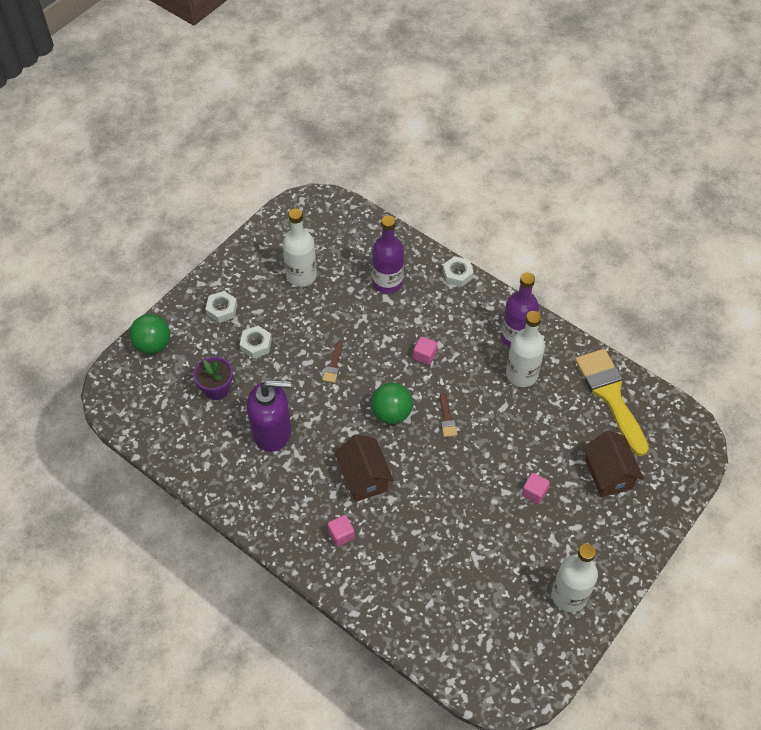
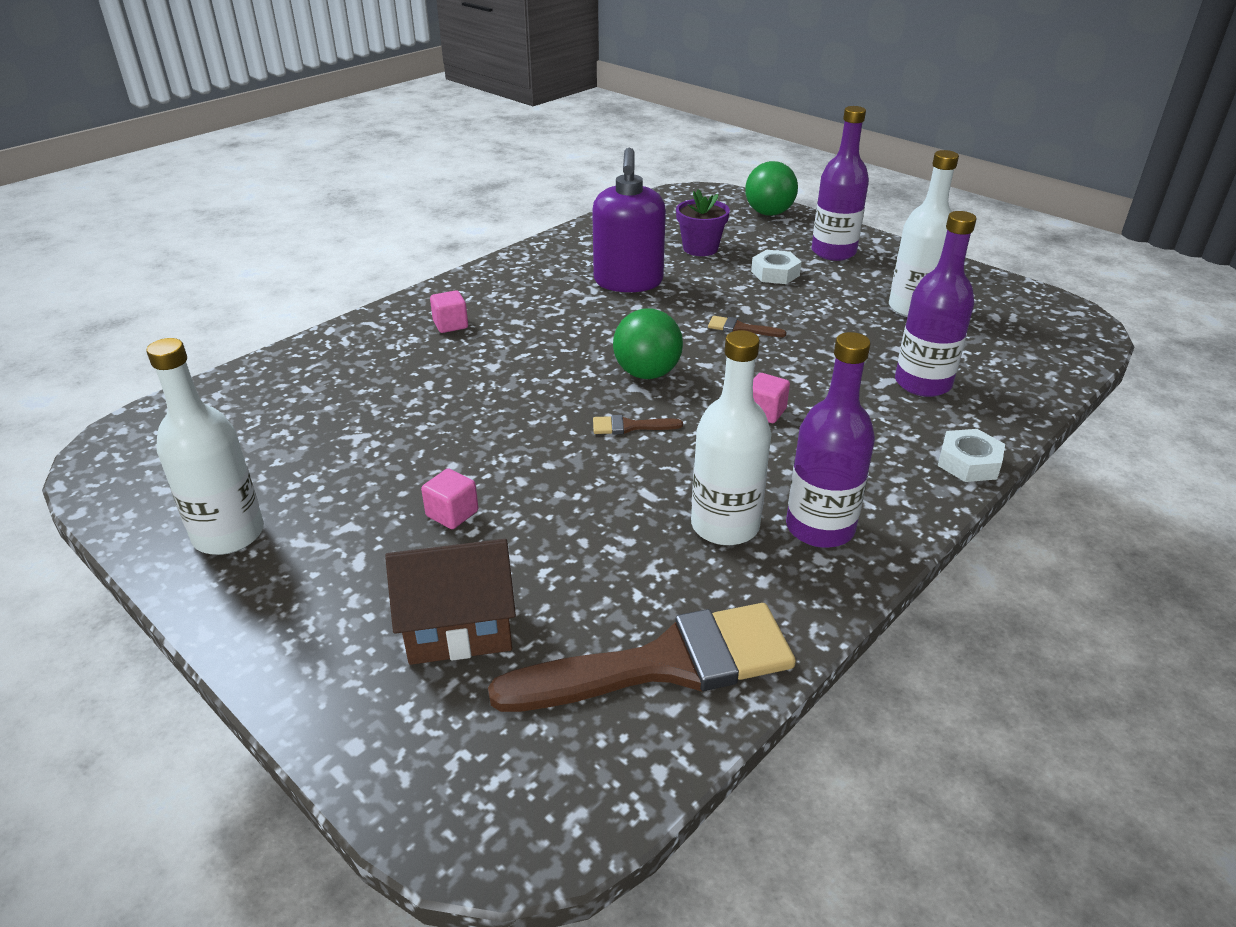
camera: 95 degrees right, 20 degrees down
(222, 309) = (833, 252): white nut -> purple bottle
(363, 478) = (536, 345): brown house -> none
(610, 395) = (665, 664): yellow brush -> brown brush

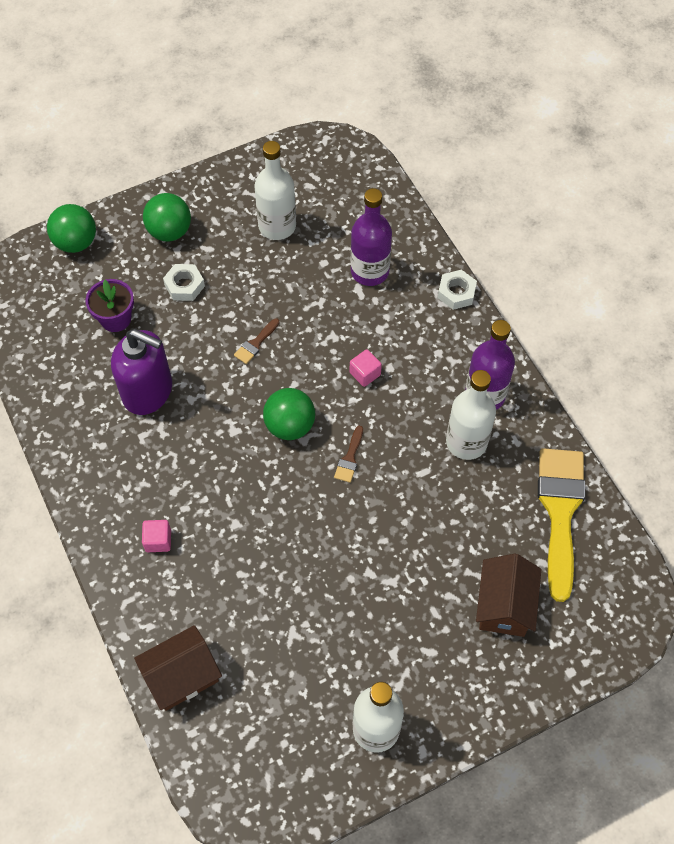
camera: 70 degrees left, 25 degrees up
(287, 373) = (182, 676): none -> brown house
(452, 514) = (403, 589): pink cube -> none
(665, 664) = (560, 511): brown brush -> yellow brush
(833, 252) = (169, 231): purple bottle -> green ball

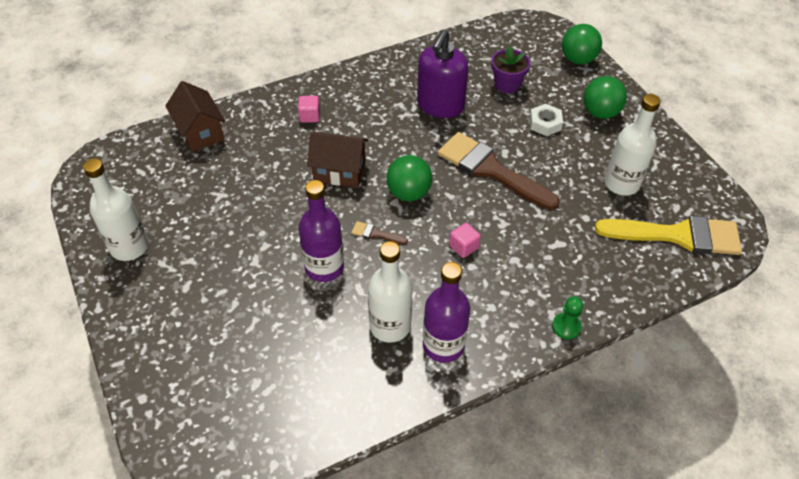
camera: 90 degrees right, 10 degrees down
(255, 343) = (490, 170): brown brush -> brown brush, size x2.48
(369, 271) = (581, 253): purple bottle -> purple bottle (324, 267)
(456, 293) = (566, 327): white nut -> green pawn
(504, 606) = (217, 347): brown house -> brown house (339, 171)
(560, 511) = (308, 405): yellow brush -> yellow brush (678, 235)

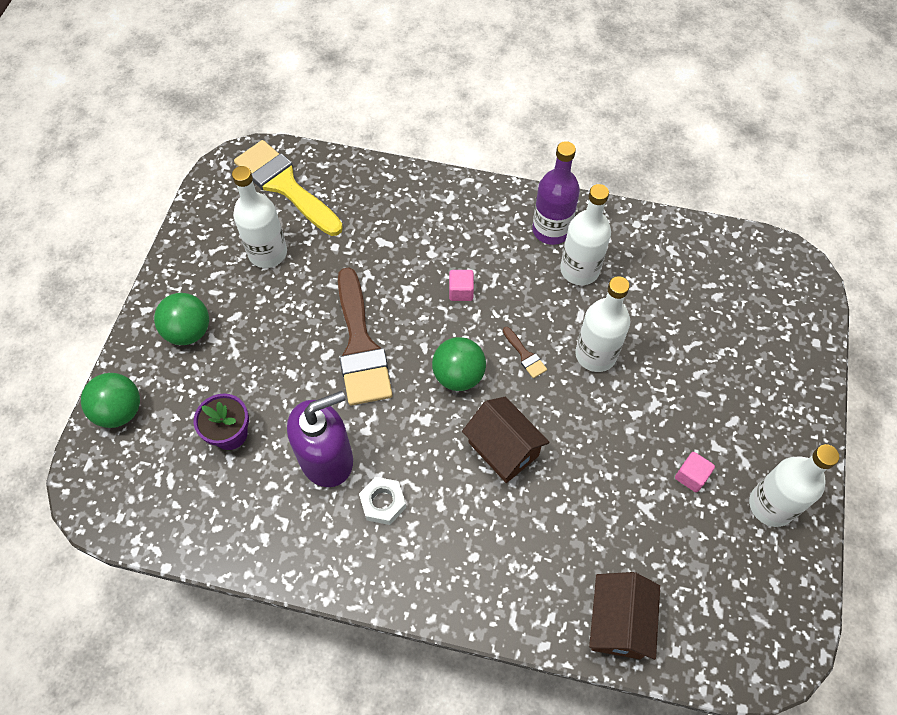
camera: 140 degrees left, 10 degrees up
(310, 116) = (476, 552): pink cube -> pink cube (691, 476)
(324, 267) = (595, 354): purple bottle -> white bottle
(545, 123) = (253, 358): white nut -> white nut (383, 503)
(566, 327) = (448, 184): green pawn -> none

